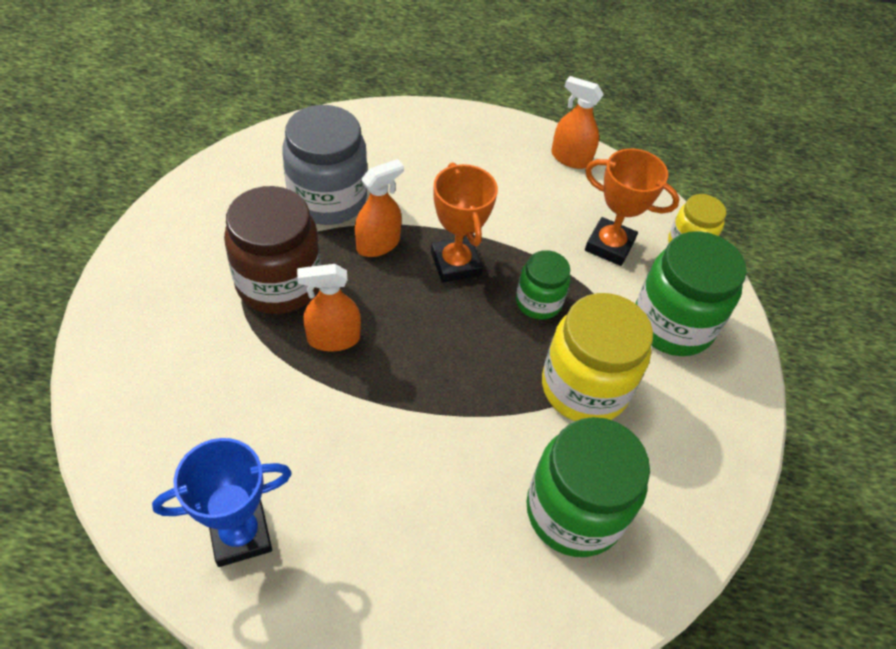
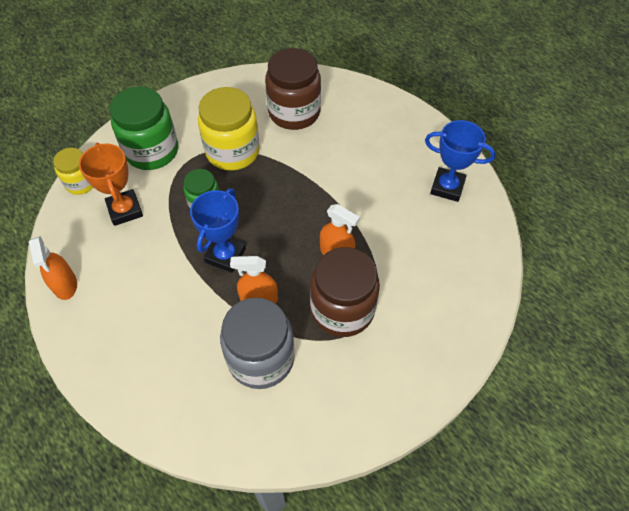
camera: 135 degrees left, 5 degrees up
(455, 264) = (225, 255): orange trophy -> blue trophy
(574, 511) = (294, 112): green jar -> brown jar

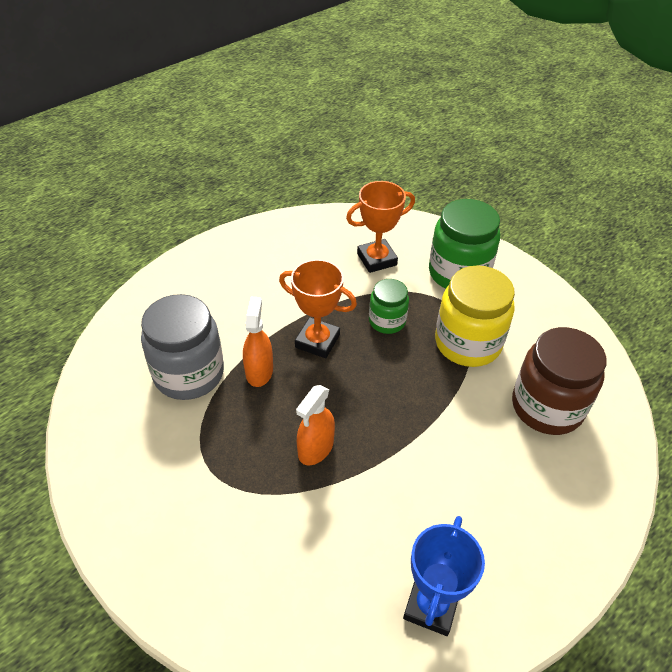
camera: 90 degrees right, 10 degrees down
(65, 285) = (291, 228): orange spray bottle -> none
(81, 183) = (409, 226): yellow jar -> none
(225, 255) = (317, 341): blue trophy -> orange trophy
(342, 309) = (236, 451): brown jar -> none

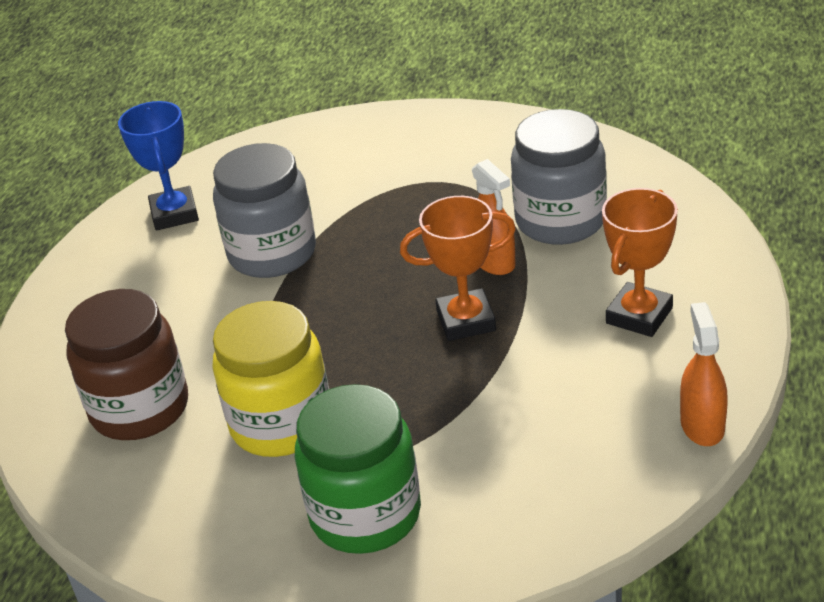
camera: 150 degrees right, 10 degrees down
(316, 448) = (364, 242): orange spray bottle -> orange spray bottle (702, 425)
(376, 259) = (503, 461): orange trophy -> orange trophy (639, 315)
(384, 487) = (272, 253): none -> grey jar
(387, 321) = (406, 389): green jar -> none

